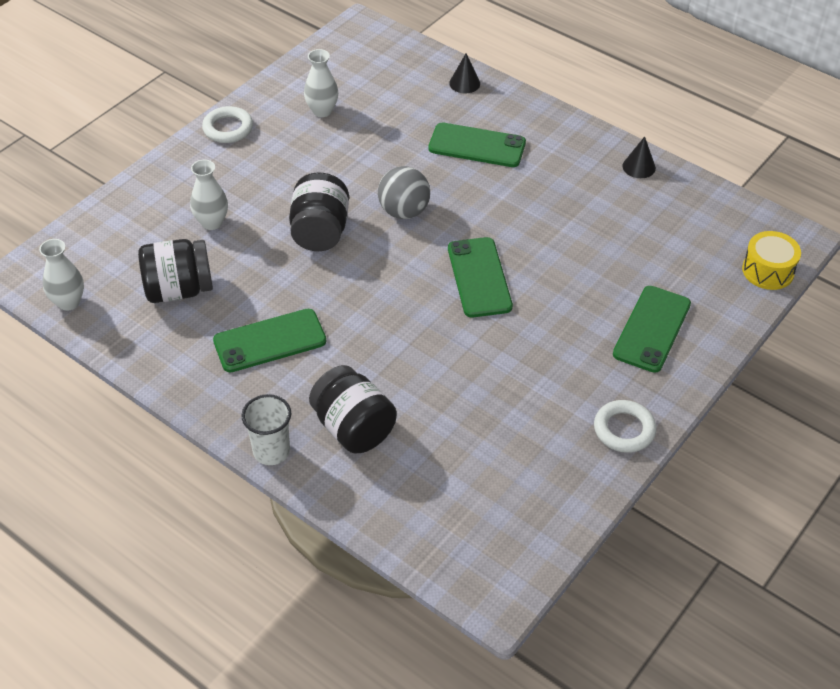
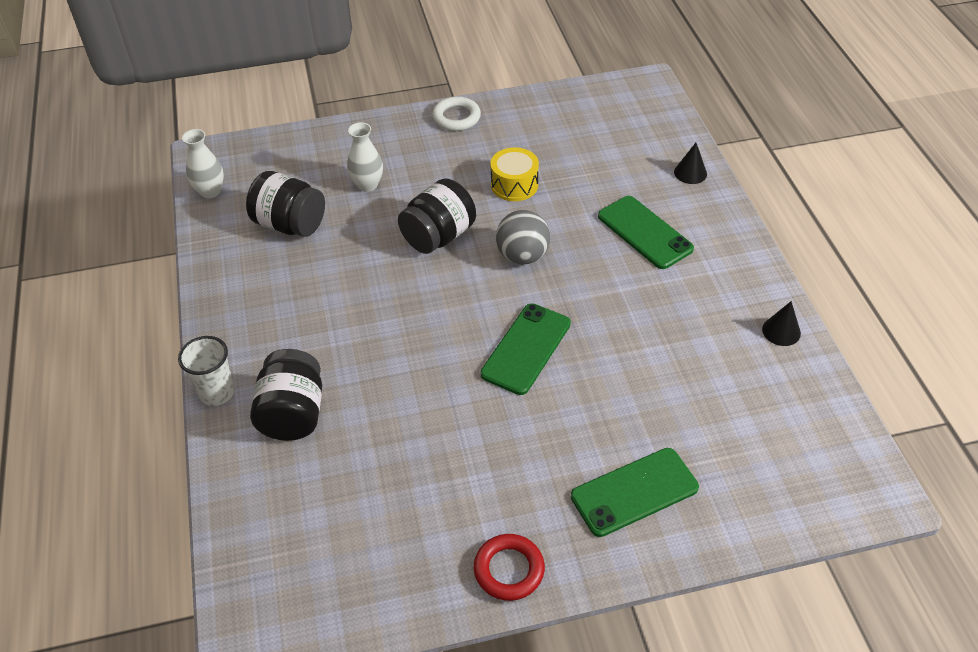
camera: 40 degrees right, 0 degrees up
(270, 341) = (309, 303): green phone -> none
(322, 111) = (544, 138): white vase -> none
(624, 429) = (509, 570): white ring -> red ring
(768, 271) = (815, 509): yellow drum -> yellow drum (514, 185)

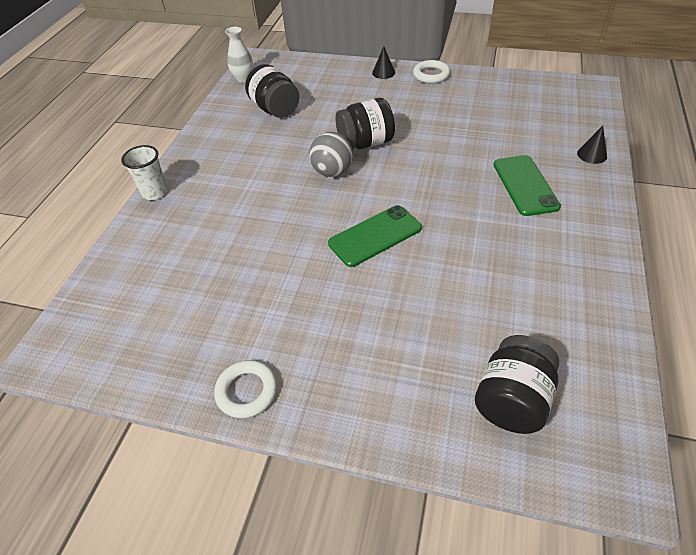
camera: 30 degrees right, 0 degrees up
(293, 414) = (188, 222): black jar -> black jar (512, 400)
(367, 185) = (341, 99): white vase -> none
(509, 570) = (247, 391): red ring -> white ring
(514, 185) = (443, 126): yellow drum -> none
(522, 256) = (416, 173): grey ball -> grey ball (332, 172)
(634, 492) = (386, 375): green phone -> none
(781, 331) = (603, 297): black cone -> black cone (383, 72)

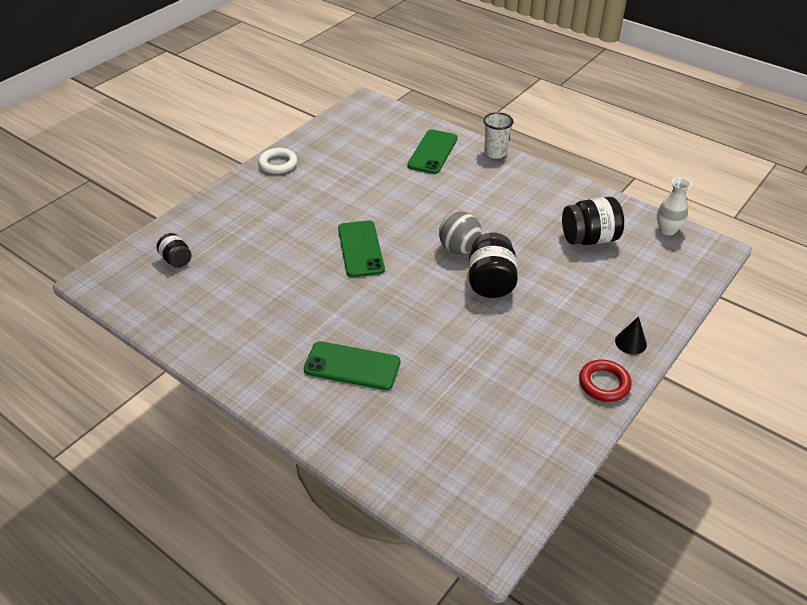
camera: 110 degrees right, 5 degrees down
(167, 240) = (432, 152): none -> green phone
(431, 75) = (604, 383): white ring -> red ring
(512, 400) = (176, 260): black jar -> black jar, size x0.57
(592, 154) = (359, 447): black cone -> none

